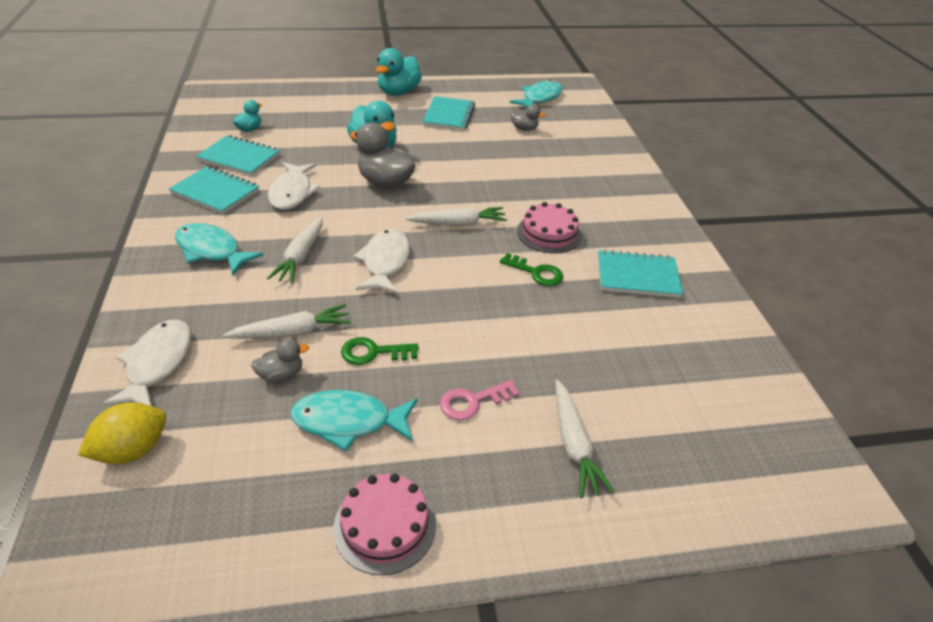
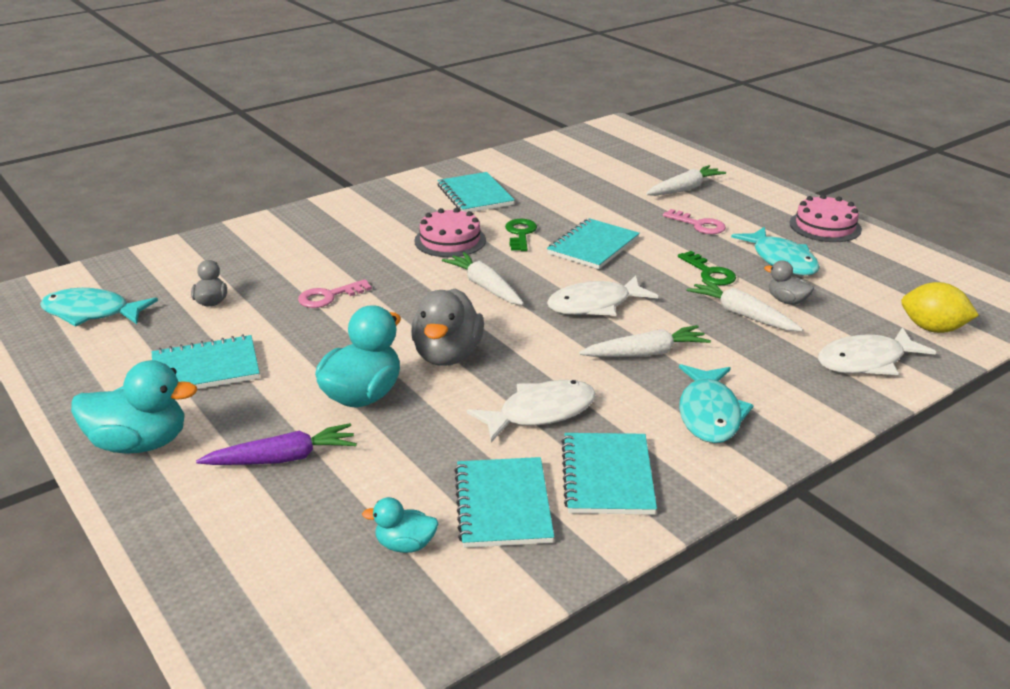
camera: 115 degrees left, 10 degrees down
(346, 118) = (283, 458): none -> purple carrot
(481, 304) = (593, 246): none -> turquoise notebook
(498, 164) = (328, 297): none -> pink key

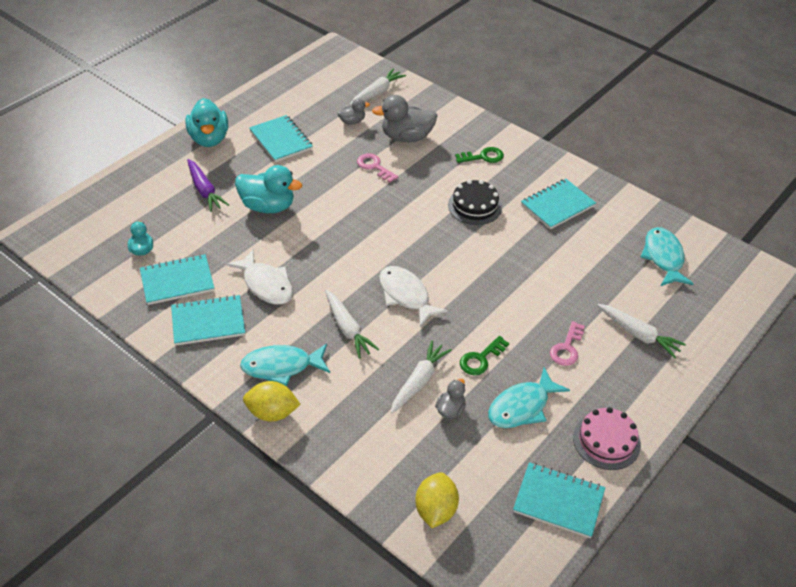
camera: 75 degrees right, 15 degrees up
(92, 313) = (326, 82): turquoise fish -> turquoise fish (663, 257)
(447, 355) = (319, 233): grey duck -> grey duck (406, 137)
(450, 240) = (475, 206): pink cake -> black cake
(484, 287) = (412, 235): white carrot -> white carrot (377, 93)
(520, 234) = (502, 241): green key -> green key (483, 157)
(593, 246) = (498, 285): turquoise notebook -> turquoise notebook (558, 501)
(794, 429) = (272, 413): none -> yellow lemon
(866, 361) = (371, 459): white fish -> none

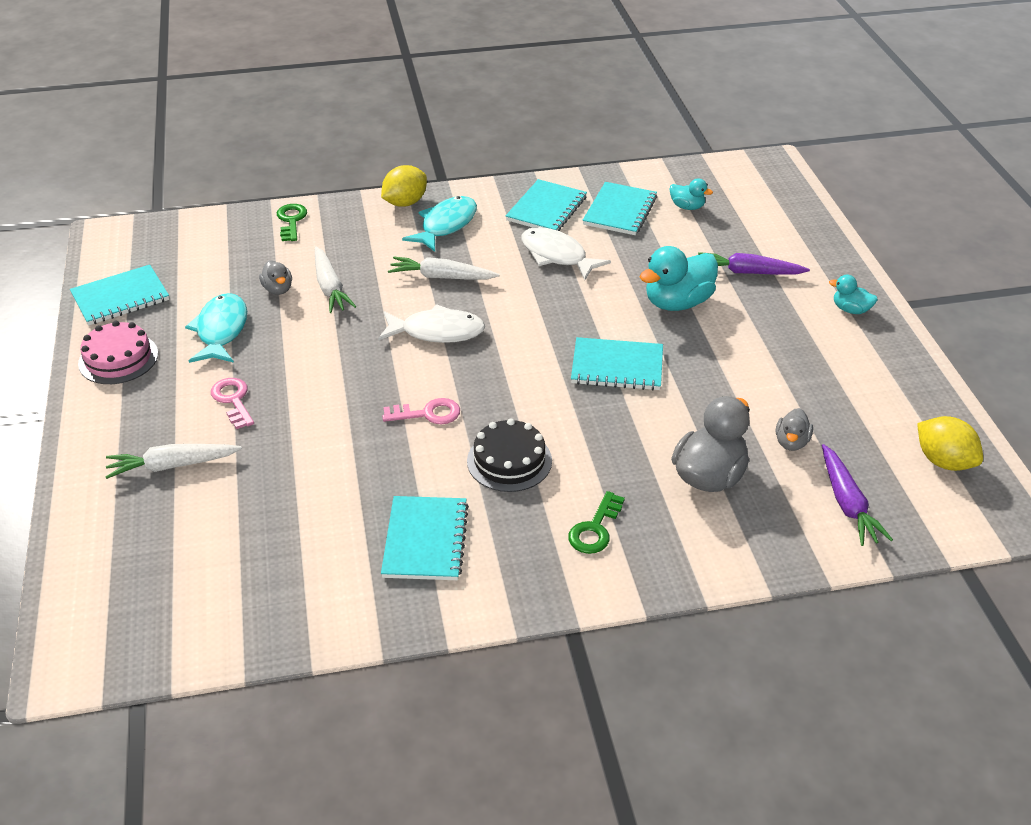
camera: 130 degrees right, 5 degrees down
(209, 139) = (850, 310): turquoise duck -> turquoise duck, size x0.53
(266, 284) = (557, 255): white fish -> white fish turned 45 degrees clockwise
(281, 140) = (800, 362): turquoise notebook -> turquoise notebook (617, 367)
(374, 167) = (672, 414): pink key -> pink key (428, 414)
(377, 93) = (847, 503): white carrot -> purple carrot
(435, 510) = (211, 236): yellow lemon -> yellow lemon (943, 461)
(480, 359) = (301, 336): green key -> green key (291, 220)
(663, 257) = (225, 579): turquoise fish -> none

